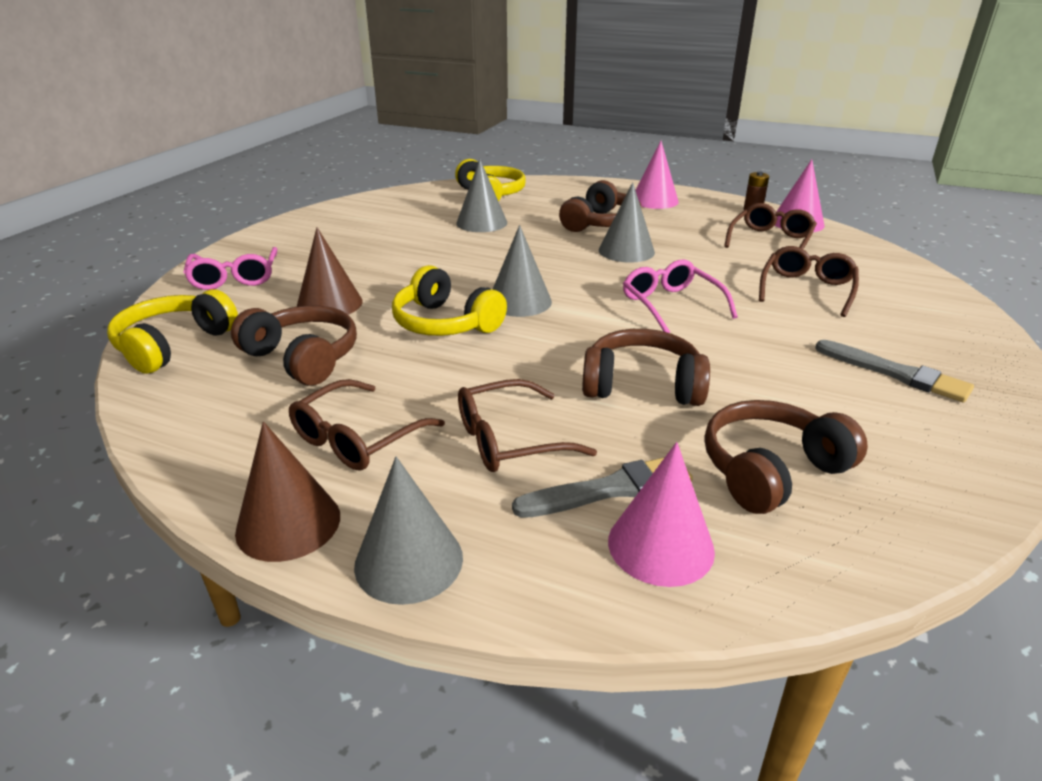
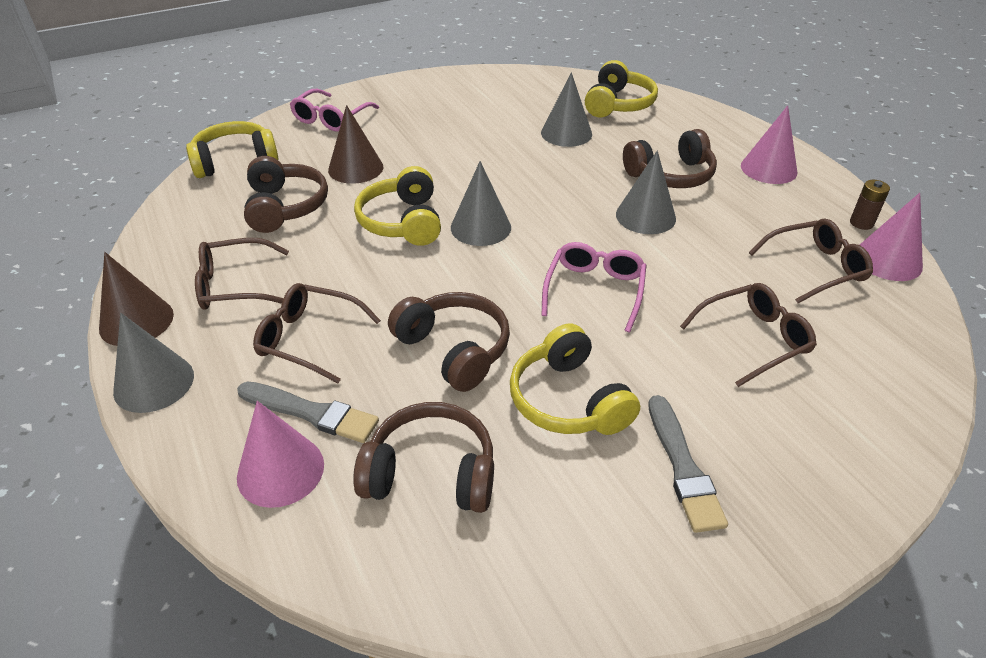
camera: 40 degrees right, 10 degrees up
(771, 374) = (568, 400): none -> yellow headphones

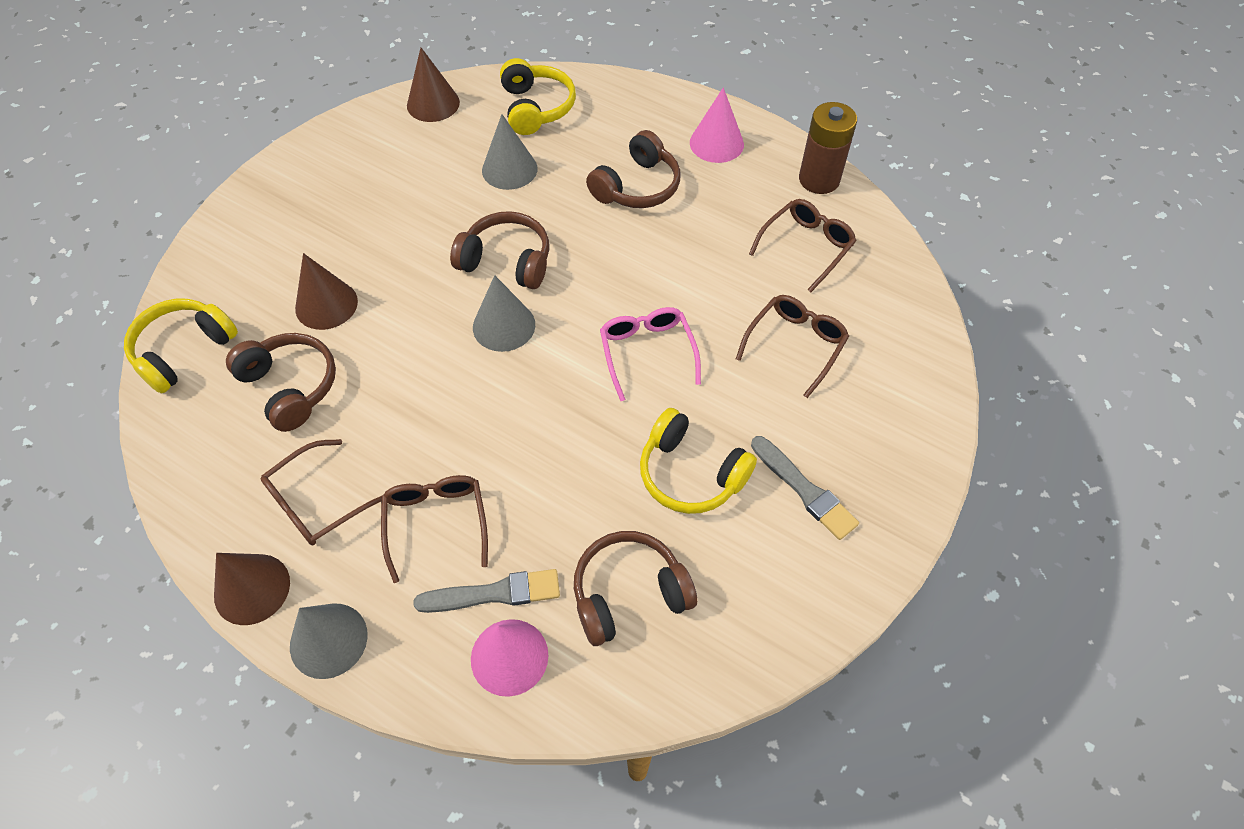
camera: 30 degrees left, 15 degrees up
(310, 339) = (436, 523): brown glasses -> brown glasses turned 90 degrees clockwise
(331, 118) = (245, 245): pink glasses -> none
(402, 222) = (425, 352): yellow headphones -> none
(454, 349) = (570, 471): brown headphones -> brown headphones (507, 261)
(536, 81) = (433, 104): none -> brown cone
(645, 216) = (642, 247): grey cone -> none
(861, 223) = (819, 179): brown battery -> brown battery, size x1.94
(887, 260) = (855, 214): pink cone -> none

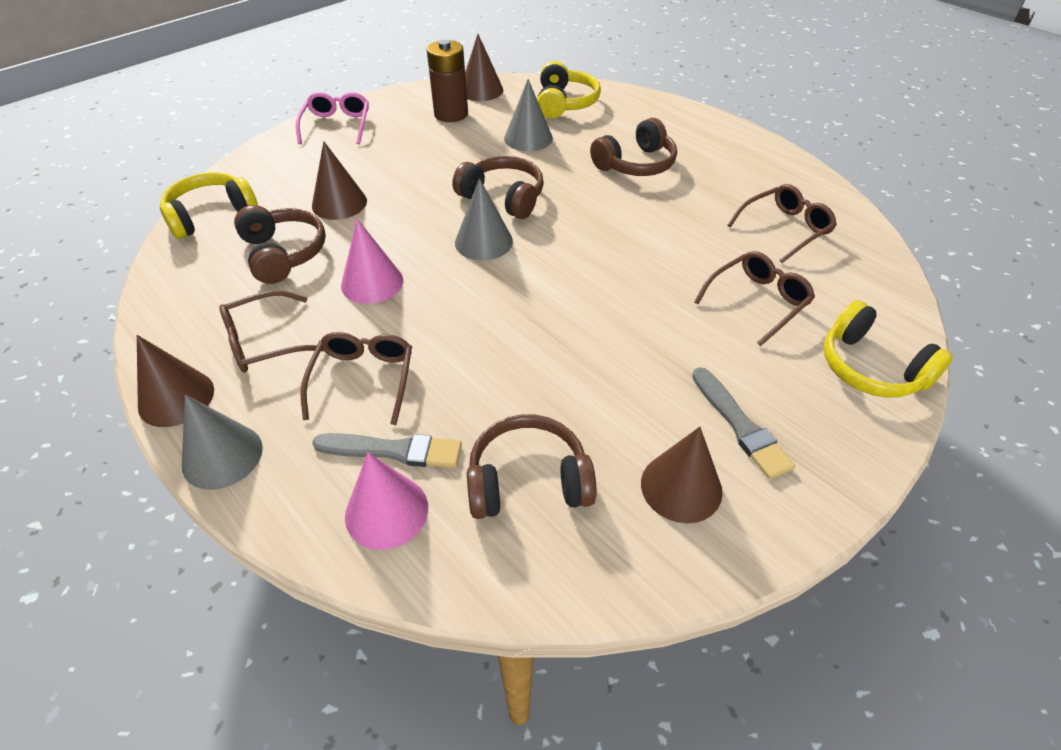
camera: 15 degrees right, 10 degrees down
(647, 353) = (609, 283): pink glasses -> pink glasses (337, 126)
(690, 474) = (623, 388): yellow headphones -> yellow headphones (871, 368)
(716, 143) = (716, 145): pink cone -> pink cone (372, 282)
(765, 566) = (681, 487): none -> brown cone
(819, 179) = (808, 183): brown battery -> brown battery (451, 114)

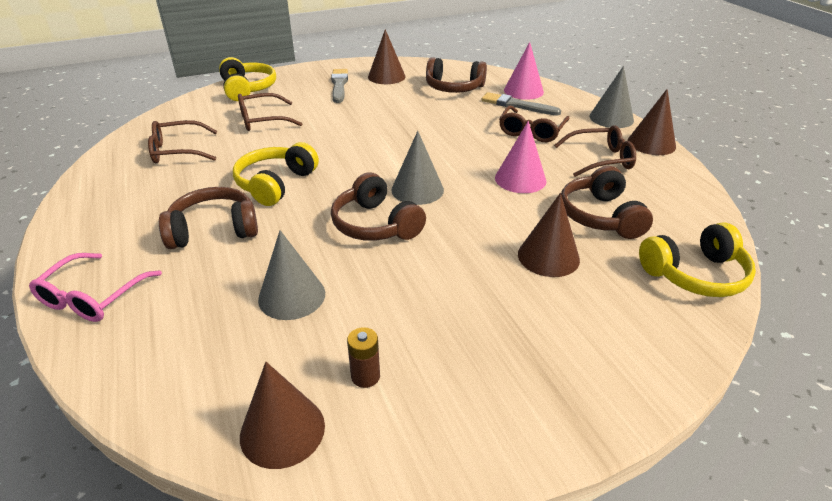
camera: 160 degrees left, 10 degrees down
(337, 126) = (554, 400): pink glasses -> pink glasses (93, 296)
(451, 114) = (365, 376): brown battery -> brown battery, size x0.52
(565, 103) = (185, 352): yellow headphones -> yellow headphones (275, 184)

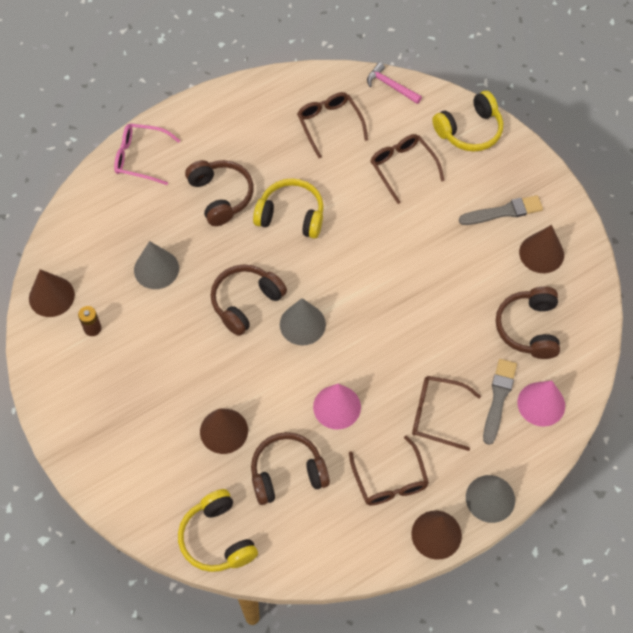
camera: 80 degrees right, 25 degrees up
(164, 116) = (391, 86): none -> pink hammer

